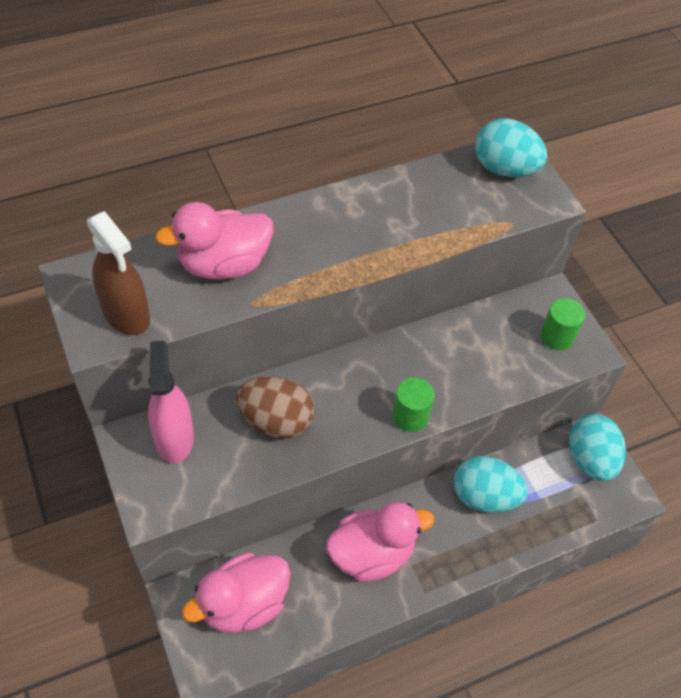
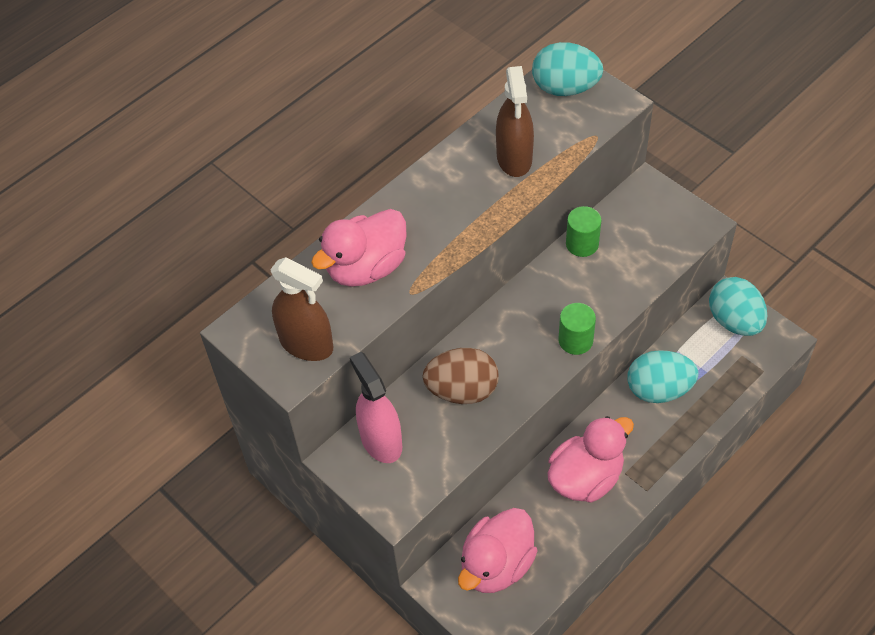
camera: 15 degrees left, 0 degrees up
(421, 215) = (514, 158): none -> brown spray bottle
(557, 336) = (667, 221): green cylinder -> green cylinder (582, 244)

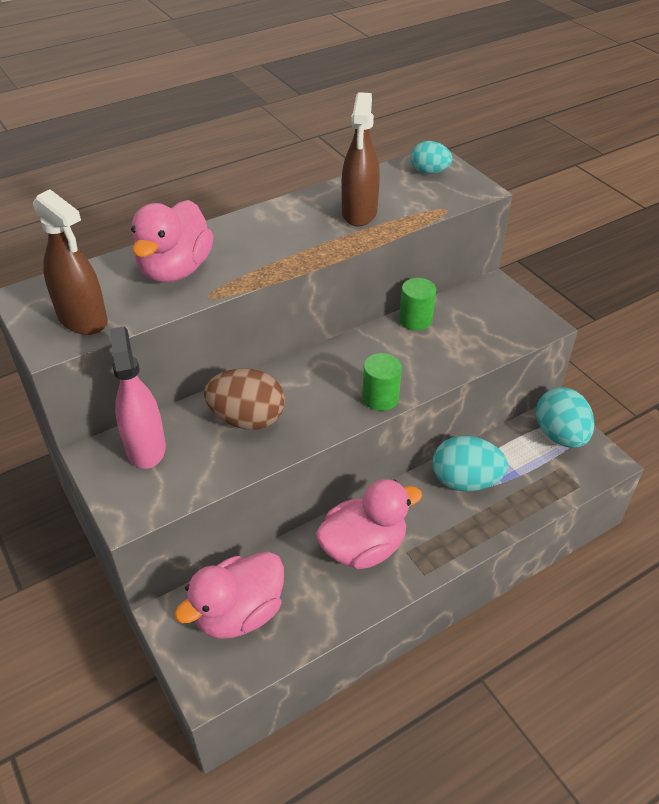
camera: 10 degrees right, 10 degrees down
(366, 268) = (175, 270): pink duck -> pink duck turned 45 degrees counterclockwise
(565, 88) = (429, 172): turquoise egg -> turquoise egg, size x0.61

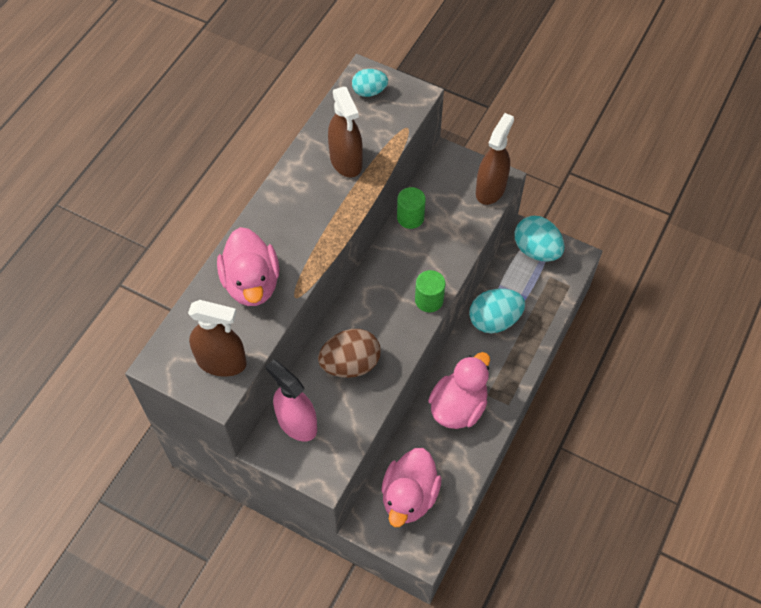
camera: 30 degrees left, 15 degrees up
(524, 329) = (490, 189): none -> brown spray bottle

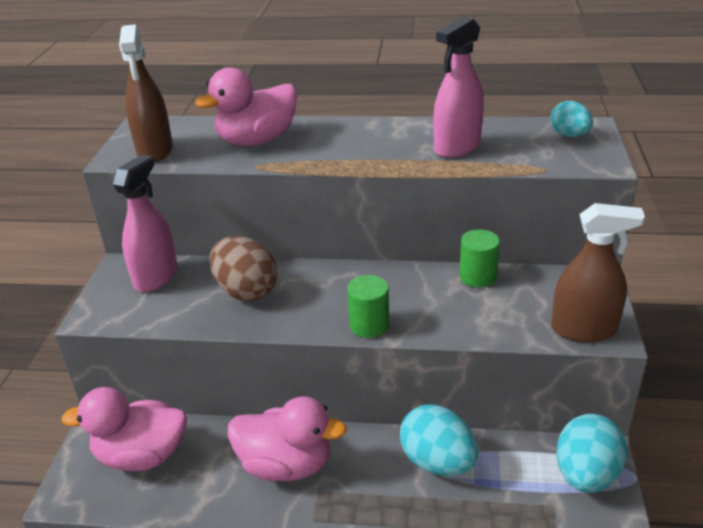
camera: 70 degrees right, 25 degrees down
(346, 161) = (457, 147): brown spray bottle -> pink spray bottle

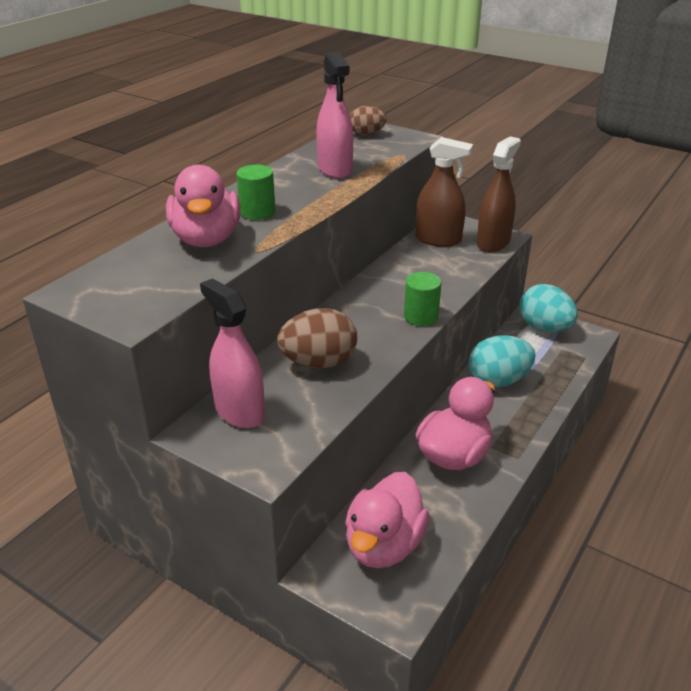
camera: 65 degrees left, 0 degrees up
(155, 150) = (148, 294): brown spray bottle -> brown spray bottle (438, 239)
(477, 276) = (403, 257): green cylinder -> green cylinder (257, 212)
(569, 135) = (366, 134): turquoise egg -> brown egg

